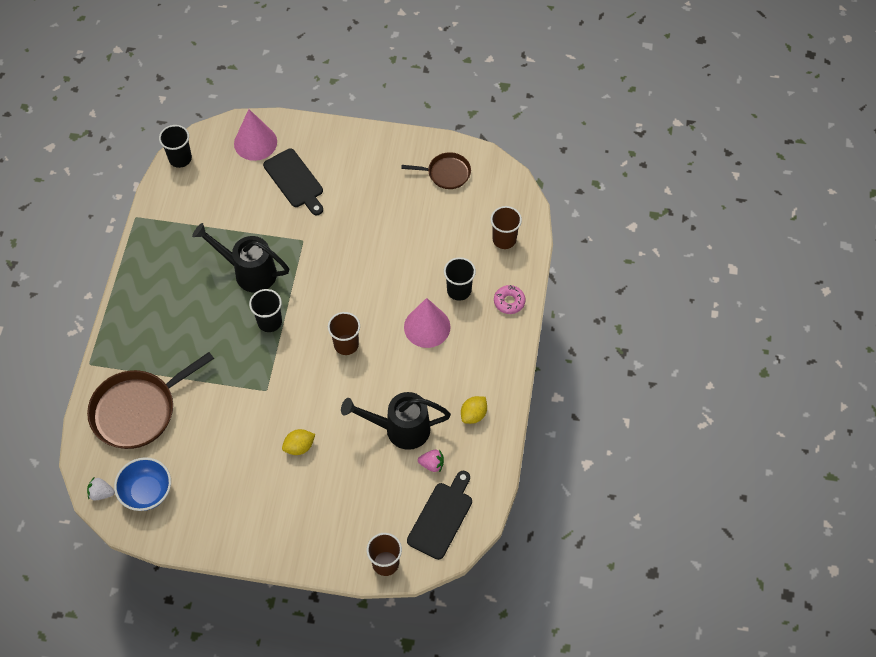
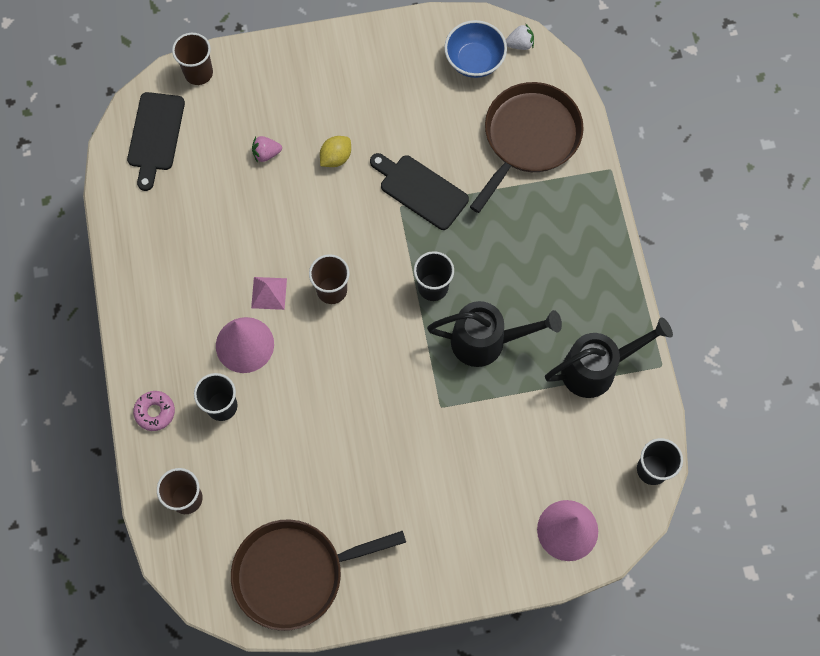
camera: 160 degrees right, 10 degrees up
(295, 181) = (489, 489): black cutting board -> black cutting board (420, 190)
(395, 358) = (269, 293): none -> pink pyramid
(400, 429) = (232, 213): black watering can -> black watering can (596, 369)
(432, 464) = (184, 187): pink strawberry -> pink strawberry (266, 153)
(446, 173) = (294, 574): brown pan -> brown pan, size x1.81
(473, 414) = (155, 257): yellow lemon -> none

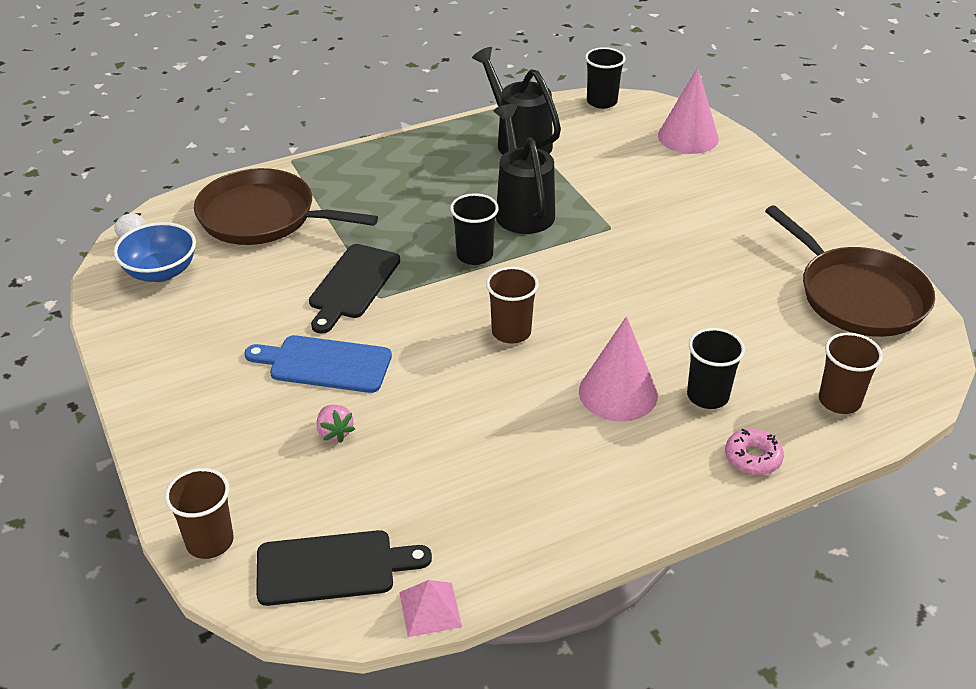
camera: 105 degrees left, 30 degrees down
(269, 293) = (538, 386): pink pyramid -> pink pyramid (430, 609)
(336, 157) = (325, 364): yellow lemon -> blue cutting board

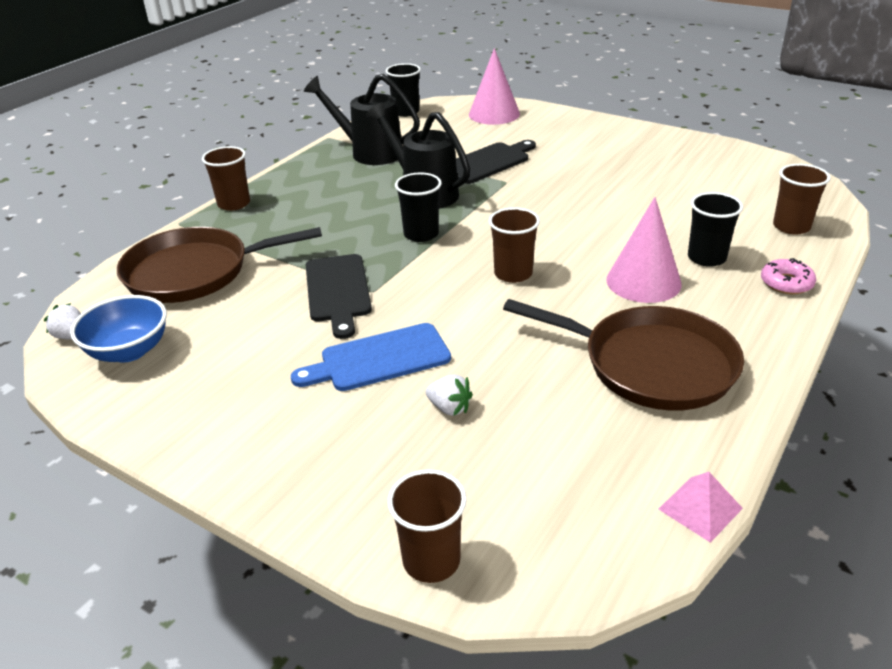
camera: 30 degrees left, 5 degrees down
(333, 568) = (576, 520): black cutting board -> black cutting board (488, 162)
(335, 432) = (449, 408): pink strawberry -> white strawberry
(351, 156) = (234, 204): none -> brown cup
(857, 296) = (720, 165): brown pan -> brown pan (651, 365)

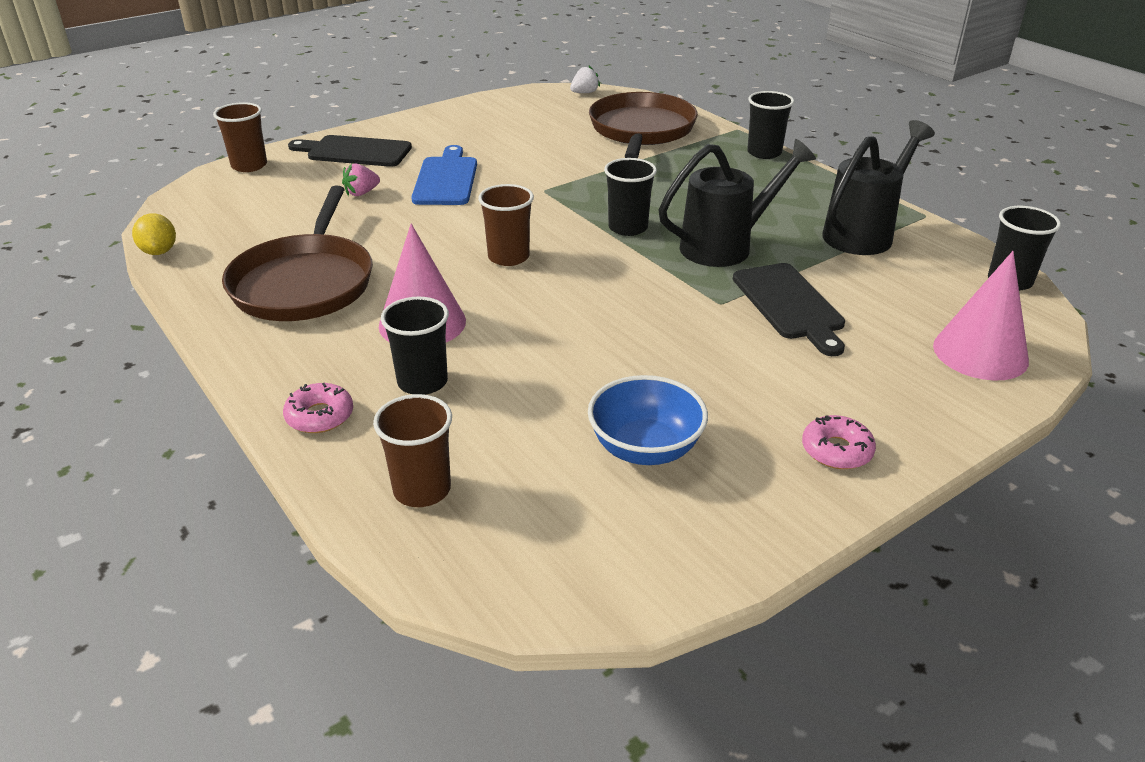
camera: 110 degrees right, 0 degrees up
(129, 351) = (548, 107): blue bowl -> blue bowl (645, 448)
(234, 204) = (764, 153): brown cup -> black cup
(338, 291) = (557, 177): black cutting board -> black cutting board (355, 152)
(449, 408) = (361, 193): white strawberry -> pink strawberry
(619, 135) = (836, 450): none -> pink donut
(651, 365) = (304, 283): brown pan -> brown pan turned 45 degrees counterclockwise
(700, 508) = (159, 251): pink pyramid -> yellow lemon

